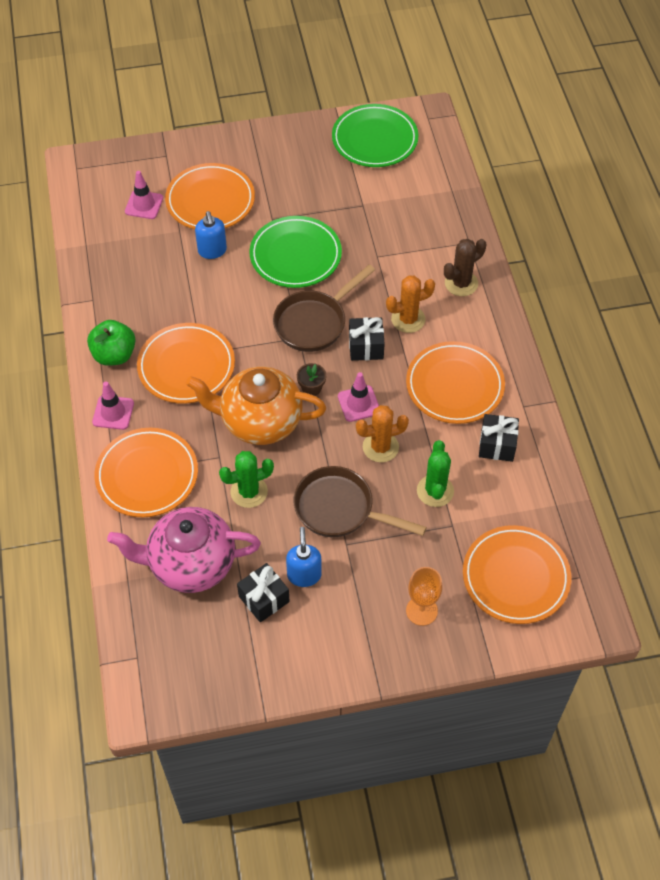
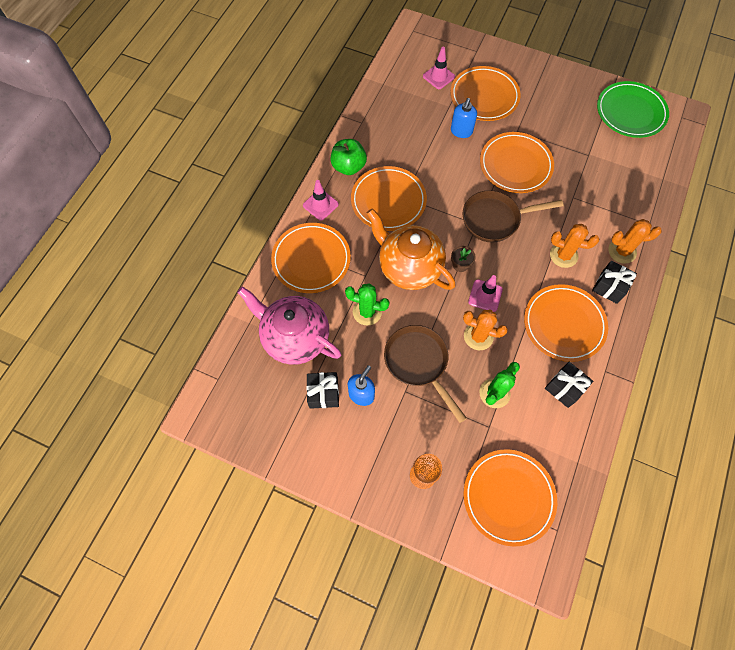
camera: 35 degrees right, 10 degrees up
(295, 255) = (515, 165): green plate -> orange plate
(366, 347) = (519, 258): black gift -> black gift (609, 287)
(461, 283) = (622, 251): brown cactus -> orange cactus

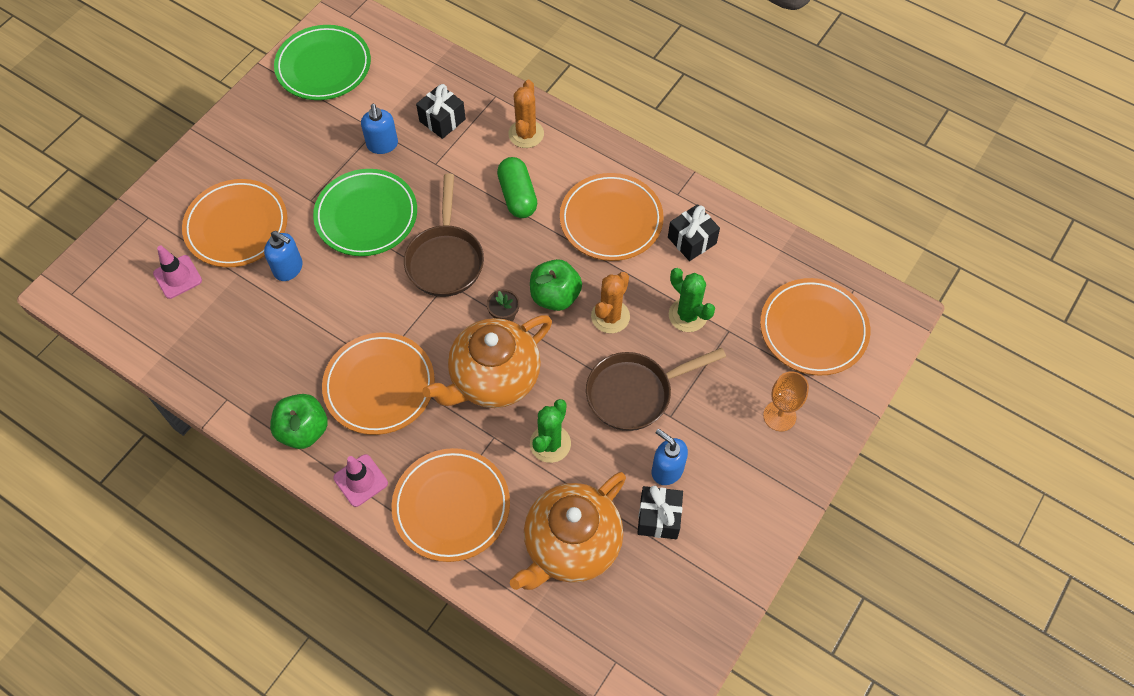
camera: 80 degrees left, 5 degrees down
(295, 338) = (571, 545): pink teapot -> orange teapot
(485, 295) = (555, 296): pink traffic cone -> green apple
(515, 165) = (366, 216): orange plate -> green plate
(563, 255) = (517, 196): orange cactus -> green capsule
(577, 162) = (382, 145): none -> blue soap dispenser
(609, 287) = (571, 160): black gift -> black gift (442, 120)

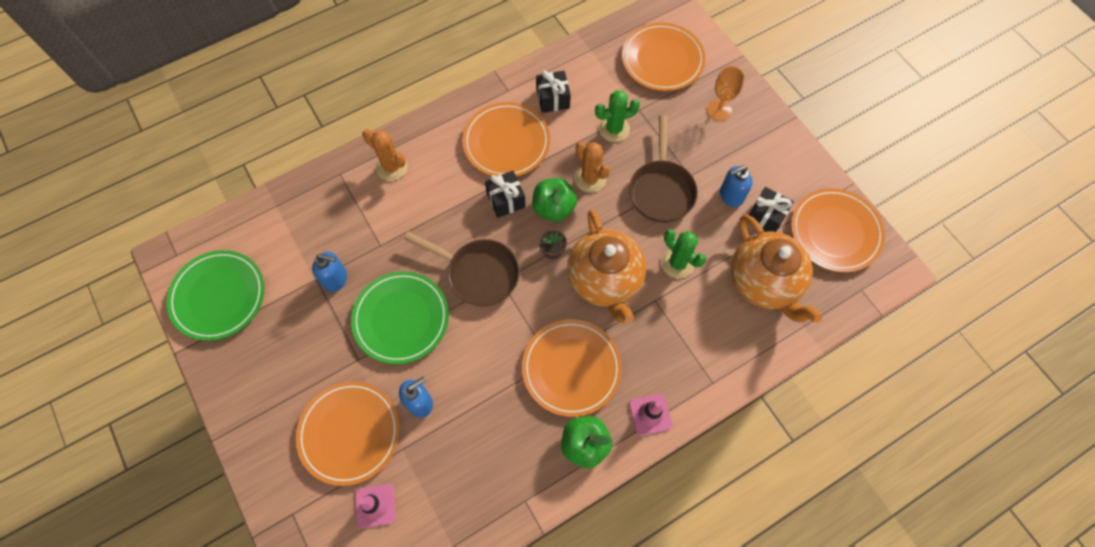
camera: 65 degrees left, 5 degrees up
(442, 120) = (339, 223): black gift -> black gift (506, 200)
(451, 506) = (700, 353): orange plate -> orange plate (835, 232)
(517, 196) = (447, 197): green capsule -> none

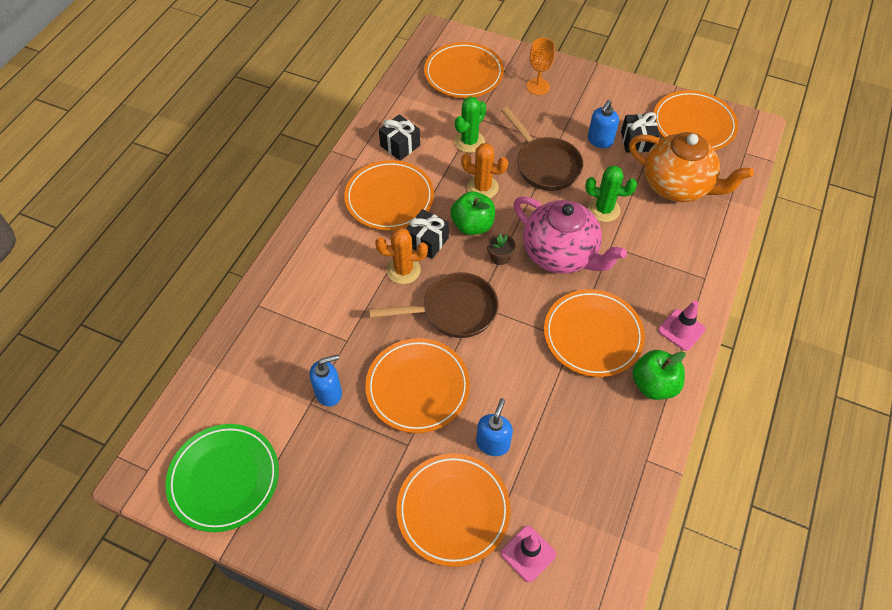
camera: 35 degrees left, 10 degrees down
(392, 167) = (303, 272): orange cactus -> orange cactus (403, 270)
(401, 319) = (417, 387): green plate -> orange plate
(605, 280) = (560, 254): orange teapot -> pink teapot

